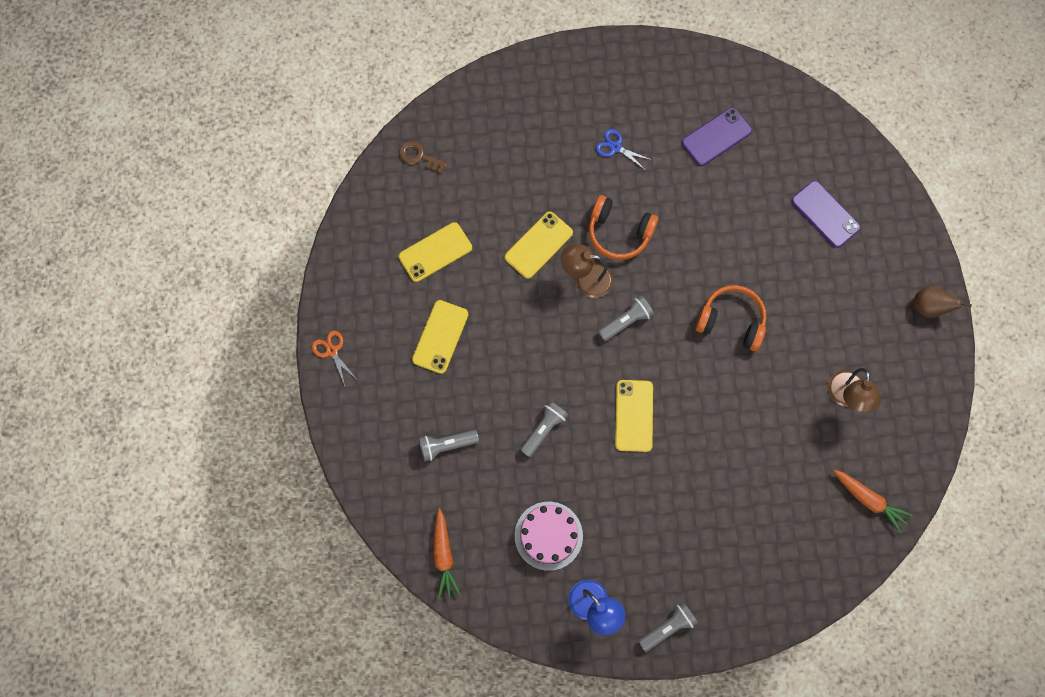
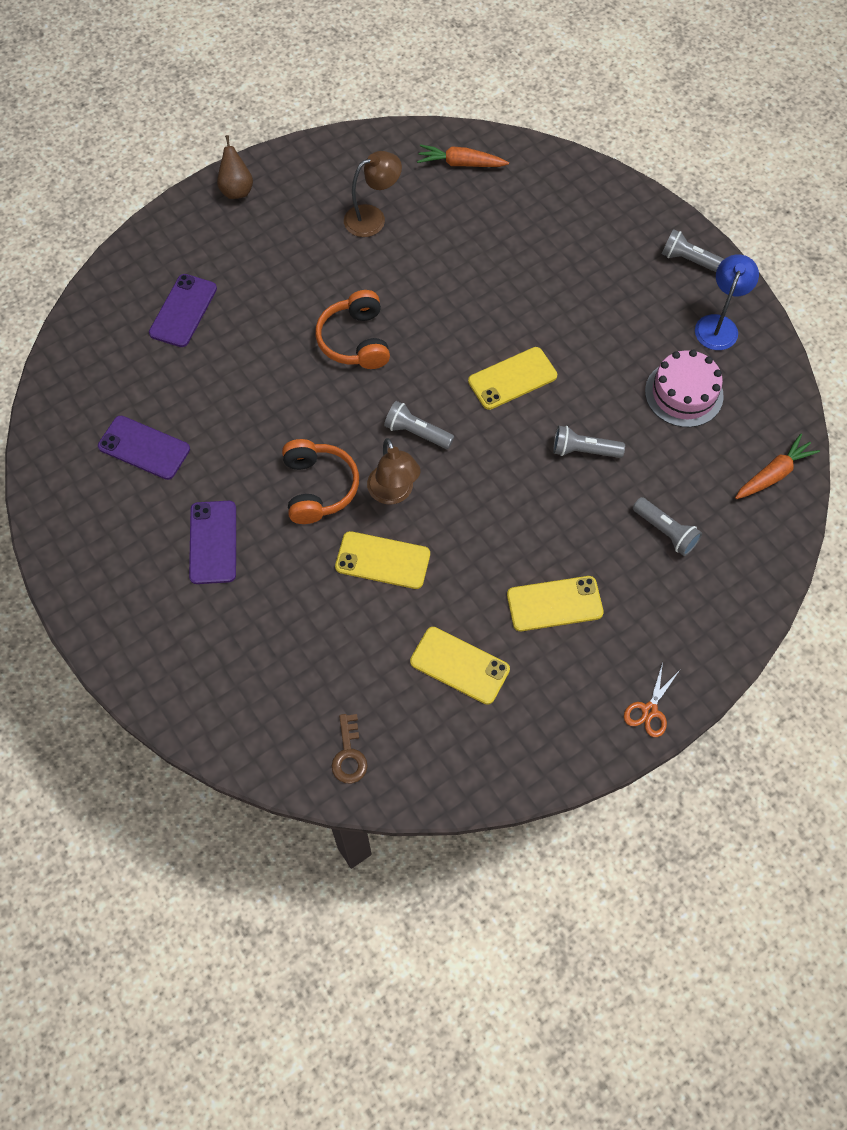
camera: 120 degrees left, 10 degrees down
(615, 147) = (213, 542): blue scissors -> purple phone
(868, 500) = (461, 163): orange carrot -> orange carrot turned 90 degrees counterclockwise

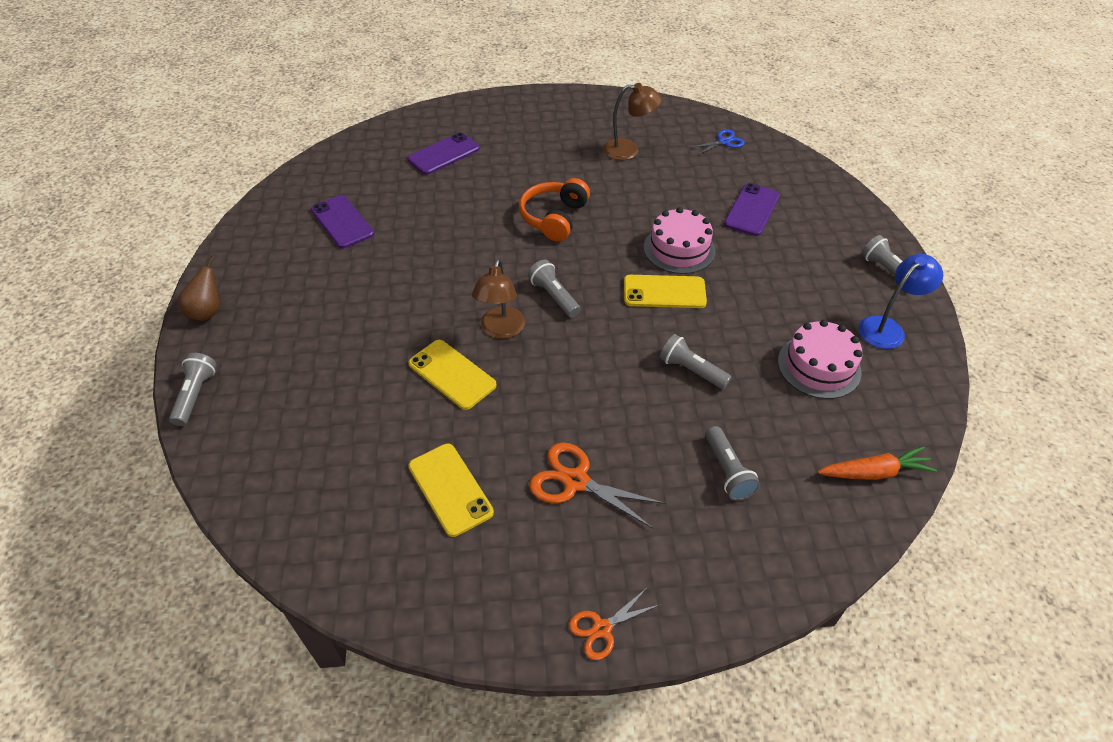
camera: 30 degrees right, 15 degrees down
(164, 703) = (195, 395): none -> grey flashlight
(213, 542) = (334, 302): purple phone -> purple phone (752, 210)
(236, 190) = (541, 102): brown pear -> brown pear (207, 312)
(318, 488) = (444, 300): orange headphones -> none
(349, 755) = (296, 513): brown key -> none
(461, 163) = (724, 142): orange carrot -> blue scissors
(496, 322) = (679, 249): none -> pink cake
(554, 604) = (575, 481): yellow phone -> orange scissors

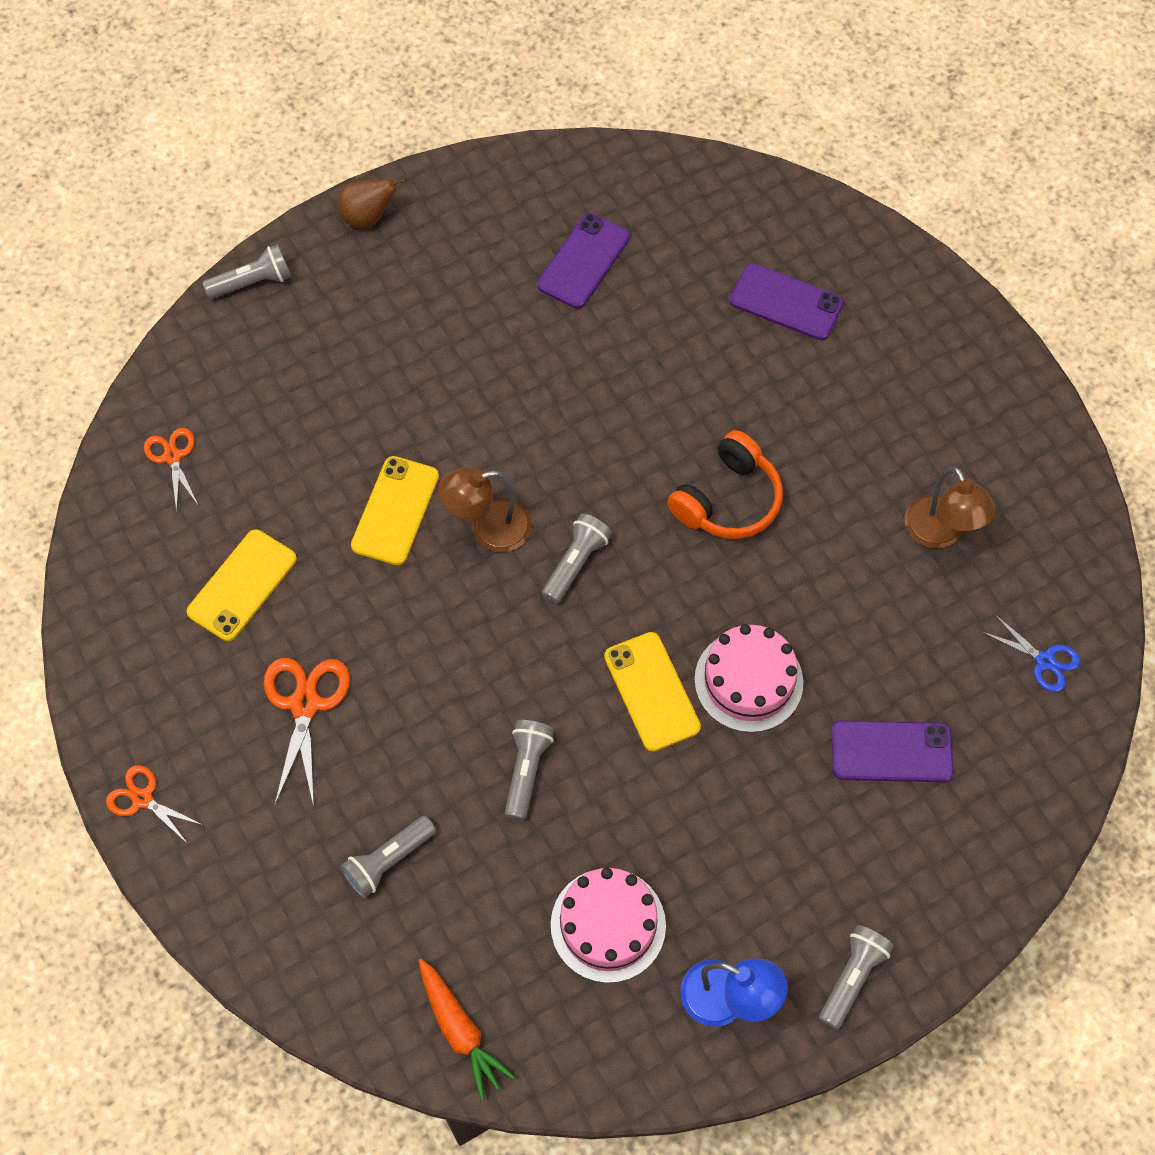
camera: 65 degrees right, 15 degrees up
(302, 499) = (173, 456): none -> orange scissors
(554, 218) = (727, 499): orange headphones -> orange headphones turned 135 degrees clockwise

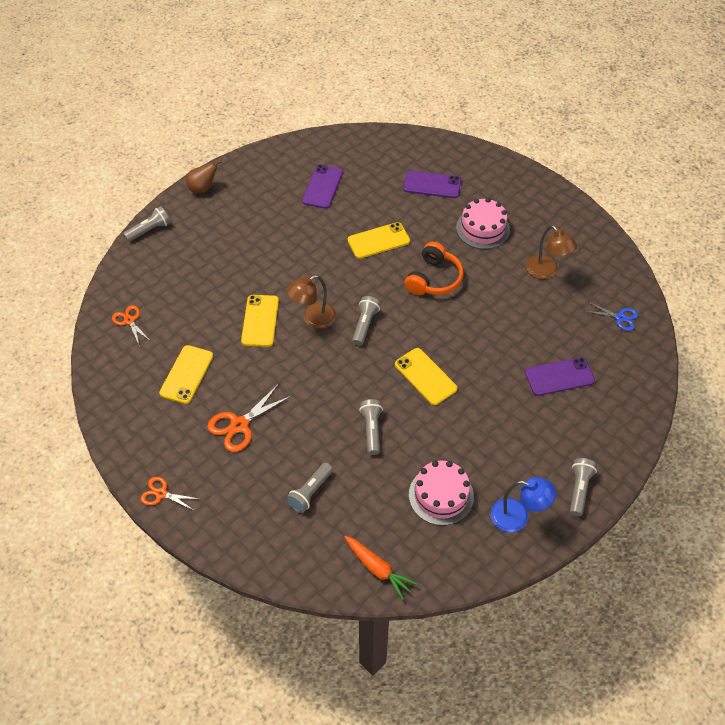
camera: 15 degrees left, 10 degrees down
(305, 704) = (239, 425): orange scissors -> orange scissors turned 120 degrees counterclockwise
(651, 398) = (378, 241): none -> yellow phone
(748, 681) = (474, 360): pink cake -> pink cake (482, 229)

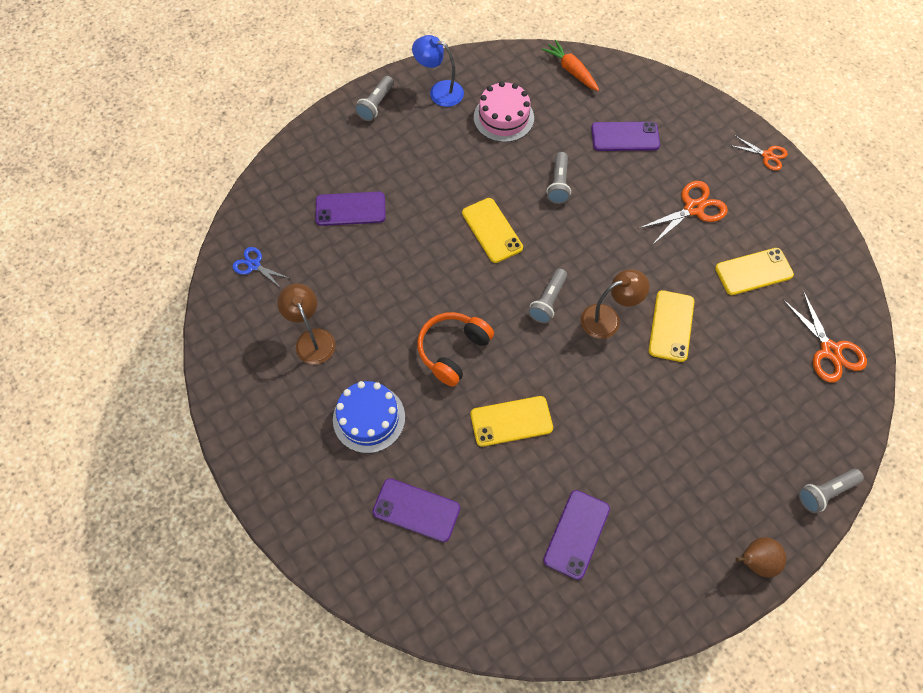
camera: 170 degrees left, 10 degrees up
(129, 320) = (830, 351): orange scissors -> orange scissors, size x1.60
(186, 374) = (753, 272): yellow phone -> yellow phone turned 45 degrees clockwise
(310, 492) = (625, 137): grey flashlight -> purple phone
(482, 229) = (369, 418): pink cake -> blue cake

